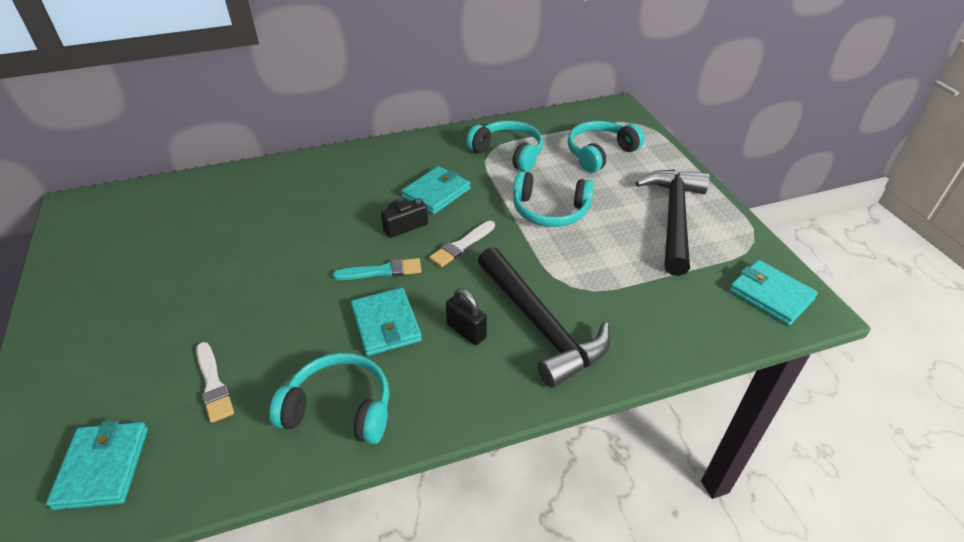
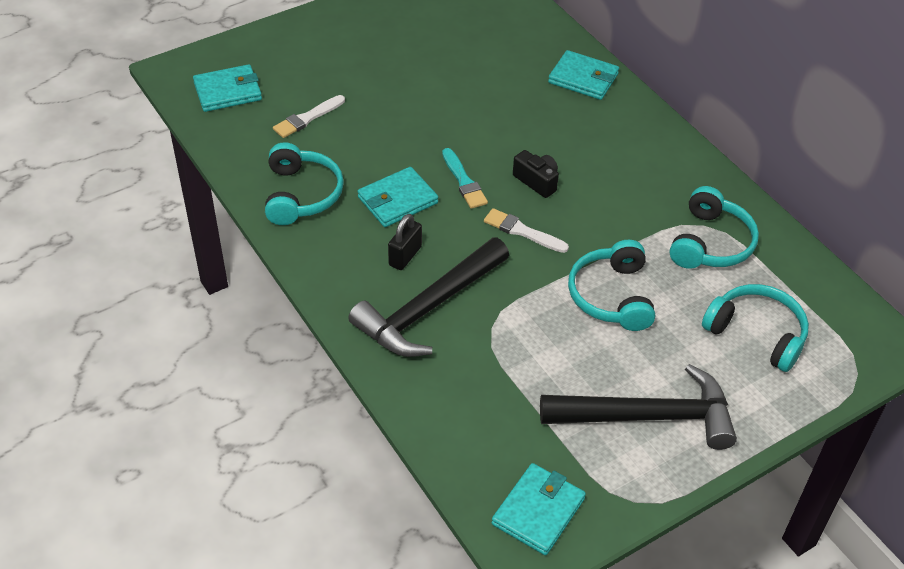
camera: 75 degrees right, 5 degrees up
(436, 193) = (602, 195): turquoise wallet -> turquoise wallet (583, 78)

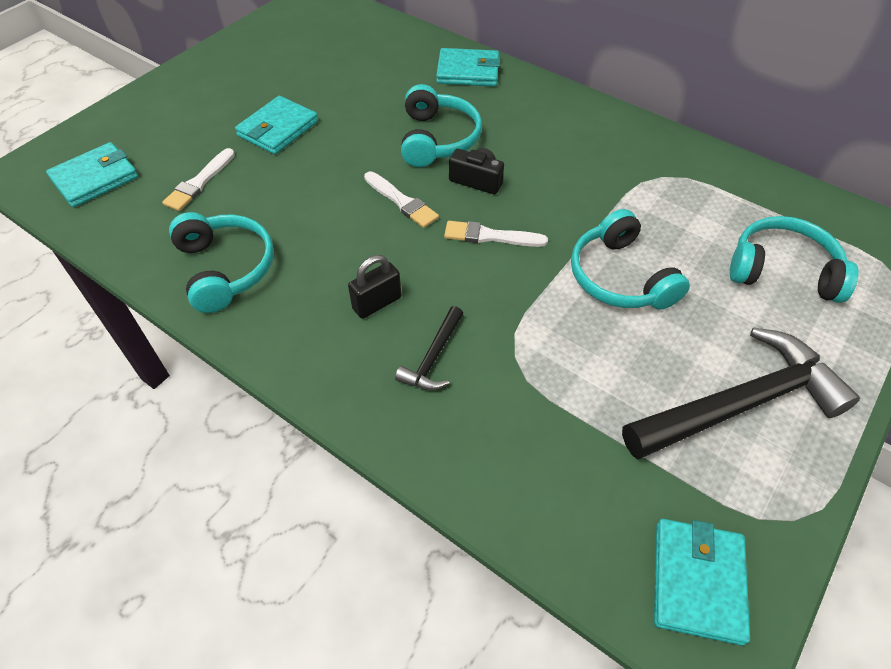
camera: 20 degrees left, 5 degrees up
(397, 200) = (339, 242): turquoise wallet -> turquoise wallet (278, 129)
(405, 256) = (377, 303): black padlock -> black padlock turned 45 degrees clockwise
(428, 309) = (433, 358): black hammer -> black hammer, size x0.47
(464, 181) = (402, 202): turquoise brush -> white brush
(710, 243) = (679, 192): turquoise headphones -> turquoise headphones (437, 139)

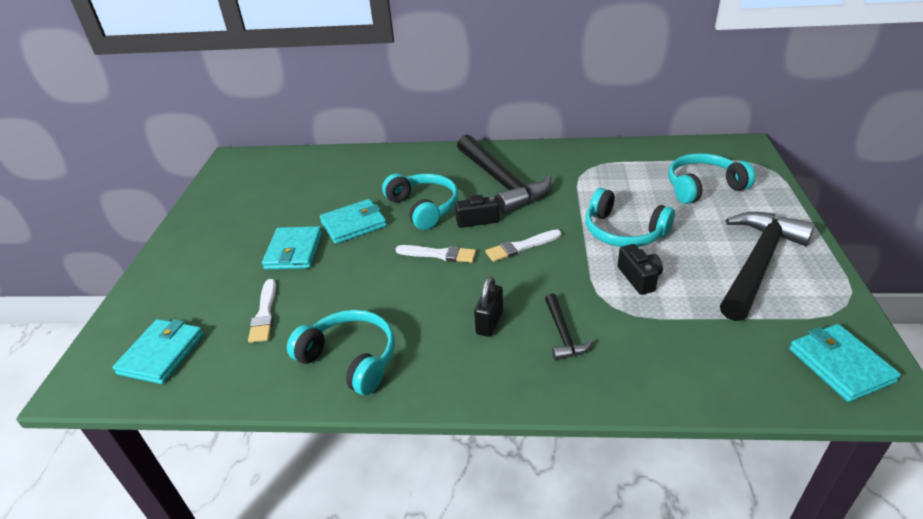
camera: 30 degrees left, 15 degrees down
(468, 71) = (401, 161): turquoise wallet -> turquoise wallet (353, 224)
(547, 147) = (501, 182): none -> black hammer
(578, 342) = (639, 278): none -> black camera

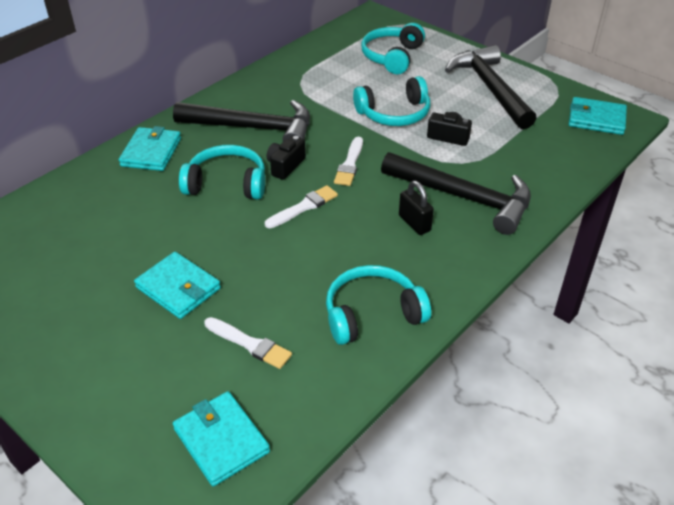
camera: 55 degrees left, 5 degrees up
(353, 224) = (191, 233): turquoise wallet -> turquoise wallet (151, 152)
(563, 334) = (464, 198): black hammer -> black hammer, size x2.14

